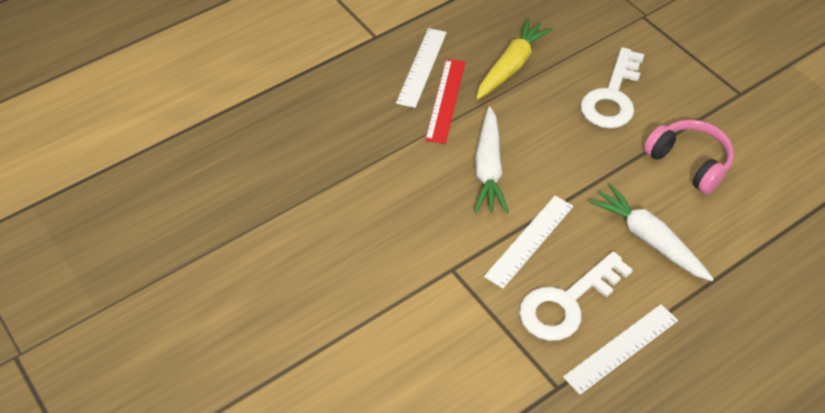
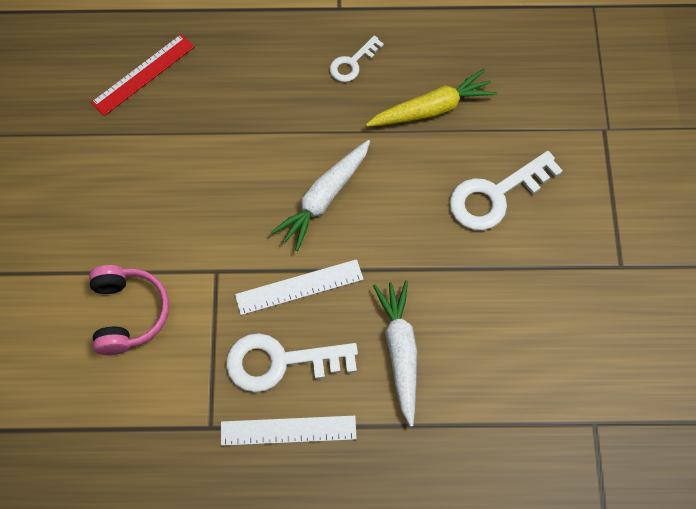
camera: 35 degrees right, 15 degrees up
(422, 67) = (352, 63): white ruler -> white key
(445, 100) = (345, 109): red ruler -> red ruler (143, 74)
(689, 162) = (505, 304): pink headphones -> pink headphones (128, 313)

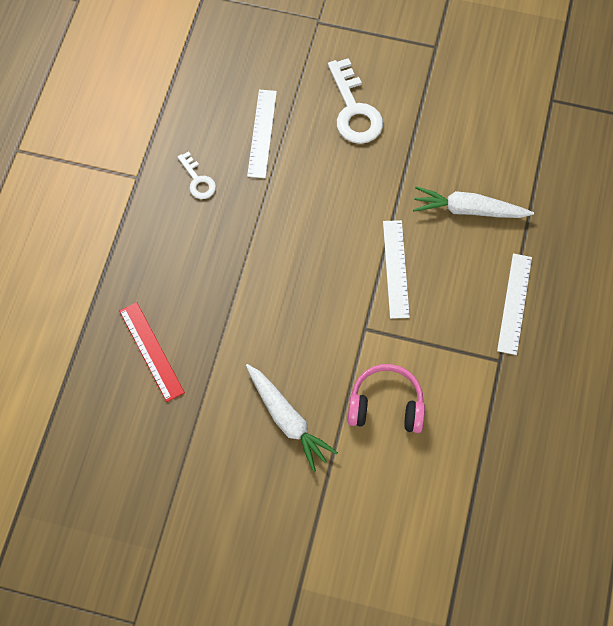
camera: 75 degrees left, 0 degrees up
(280, 362) = (457, 297): white key -> none
(324, 198) = (321, 232): white carrot -> white carrot (287, 419)
(431, 109) = (262, 133): yellow carrot -> white ruler

